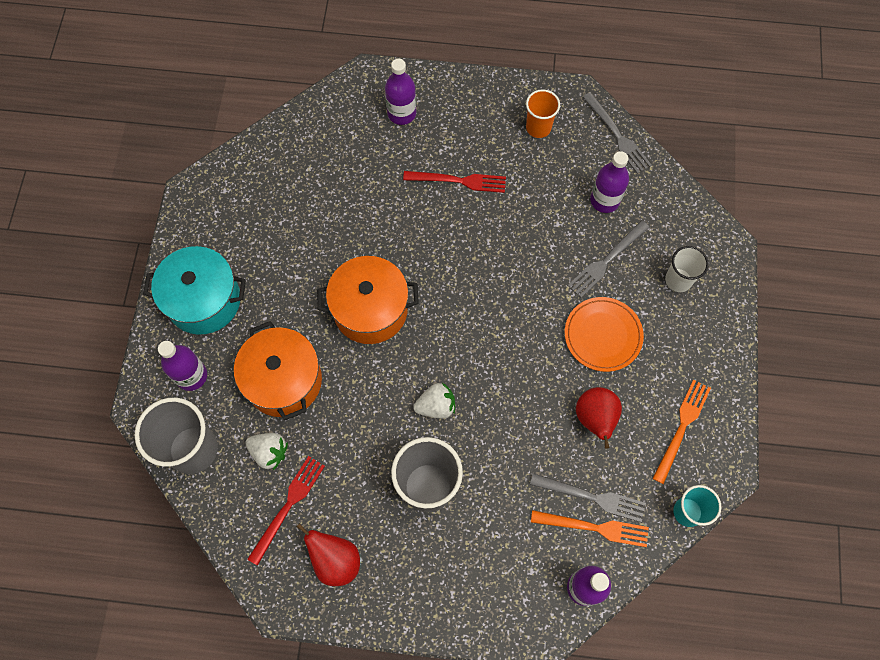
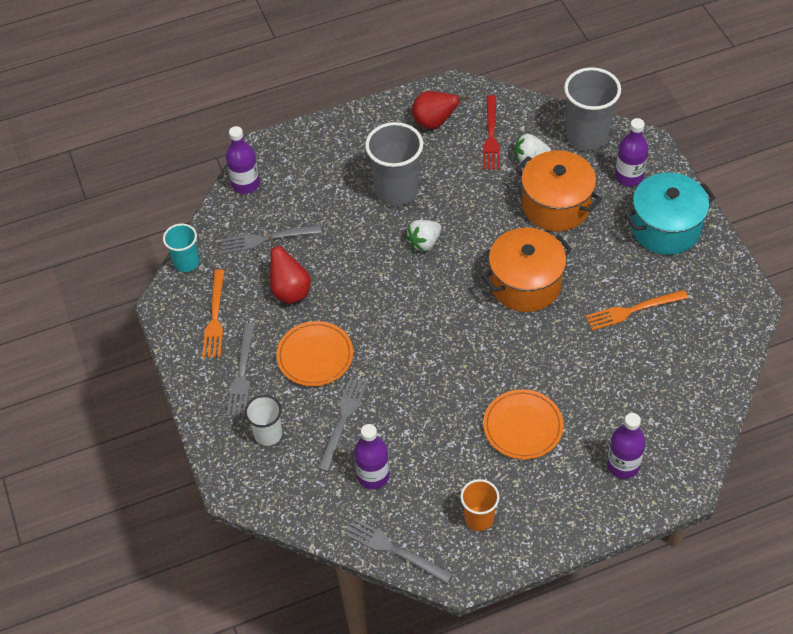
camera: 155 degrees right, 15 degrees down
(459, 181) = (523, 426): red fork -> orange plate
(594, 528) = (255, 221): orange fork -> orange fork (632, 310)
(679, 351) = (242, 374): none -> grey fork

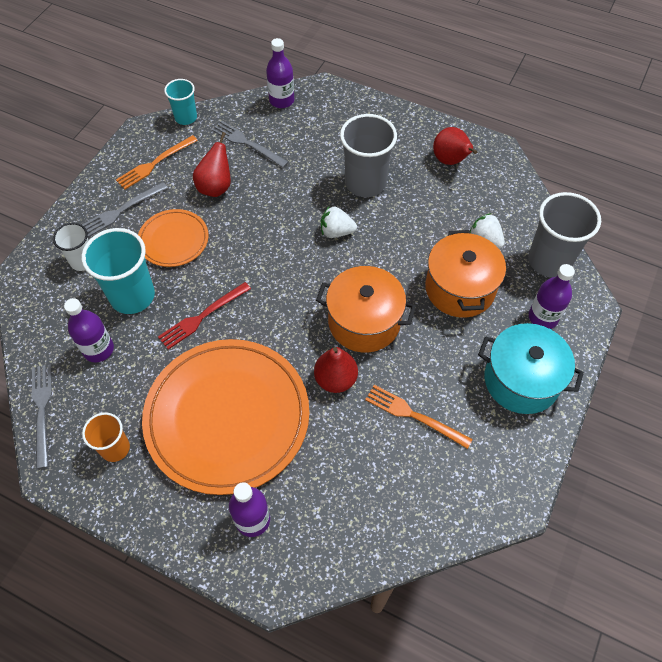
camera: 45 degrees right, 5 degrees up
(343, 420) = (132, 296): grey fork -> turquoise cup
(491, 136) = (478, 201): red fork -> red fork (202, 316)
(523, 426) = (227, 417): orange plate -> orange plate, size x2.03
(557, 336) = (335, 379): none -> red pear

